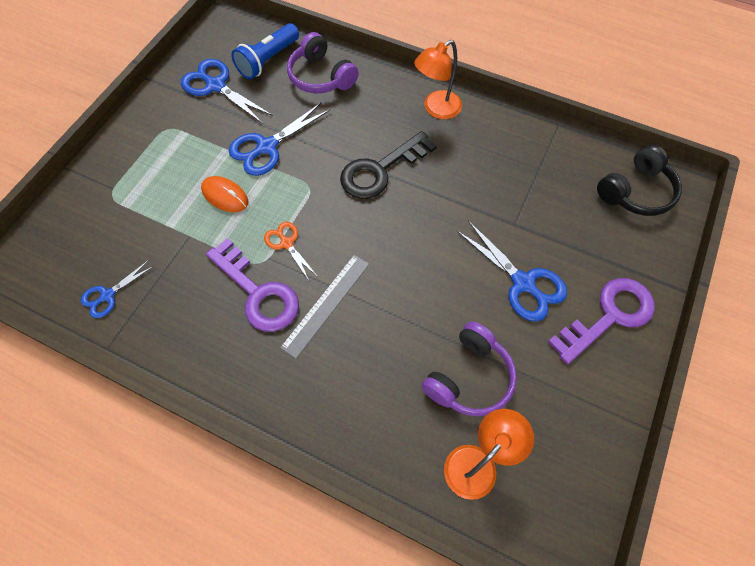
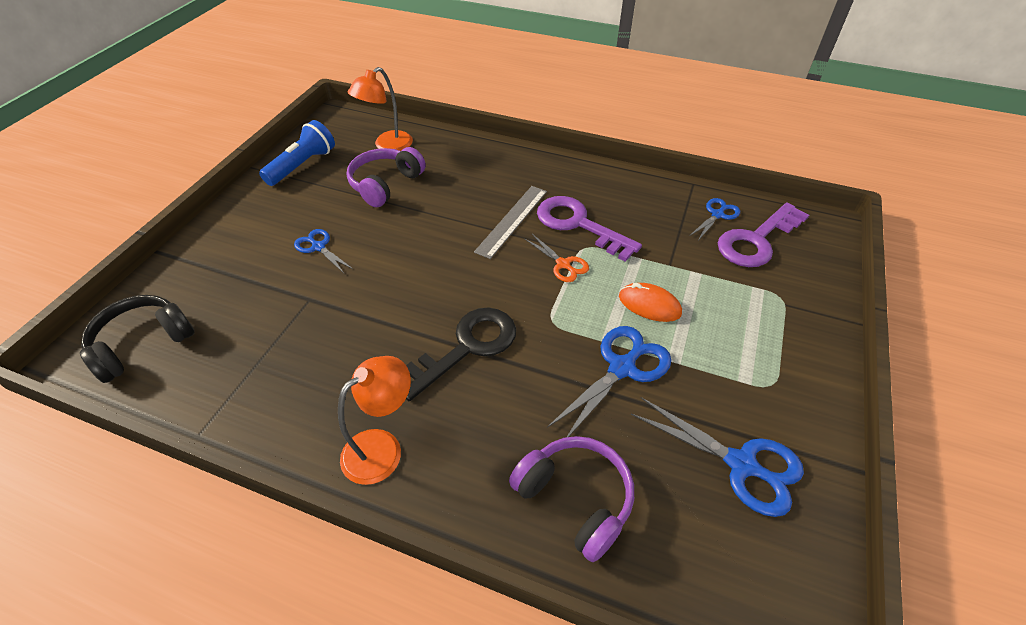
camera: 175 degrees right, 15 degrees down
(268, 60) = (678, 529): blue flashlight -> blue flashlight (302, 165)
(523, 283) = (318, 247): blue scissors -> blue scissors, size x0.59
(609, 316) = (244, 228): purple key -> purple key (756, 240)

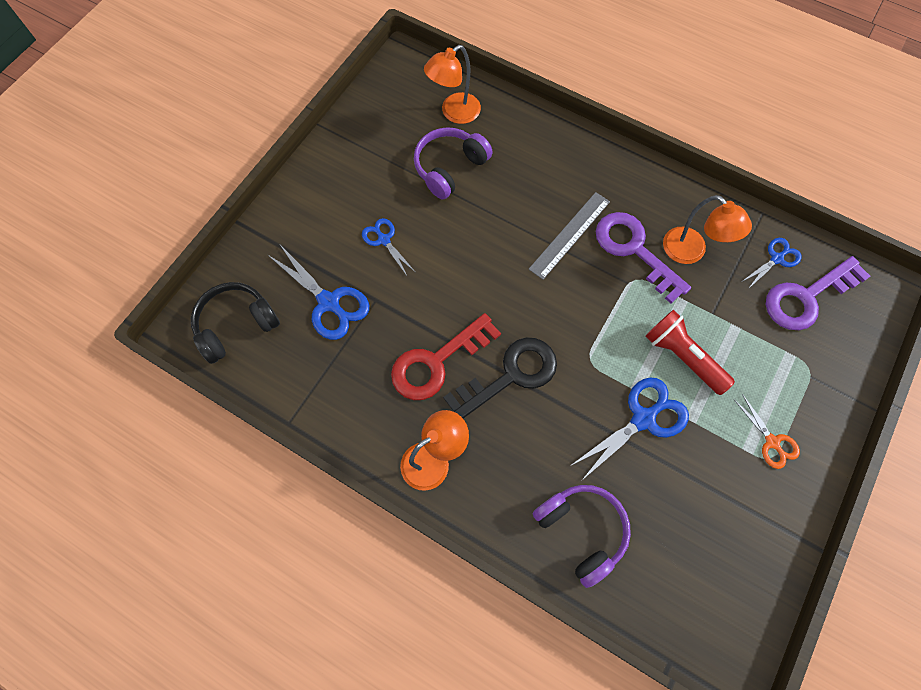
camera: 10 degrees right, 20 degrees up
(302, 165) = (368, 129): blue flashlight -> none
(381, 347) = (436, 362): none -> red key
(563, 264) = (611, 297): orange scissors -> orange scissors (772, 442)
(634, 219) = (691, 252): none -> orange lamp
(649, 305) = (682, 356): orange mouse -> red flashlight
(741, 464) = (722, 526): blue scissors -> blue scissors (329, 303)

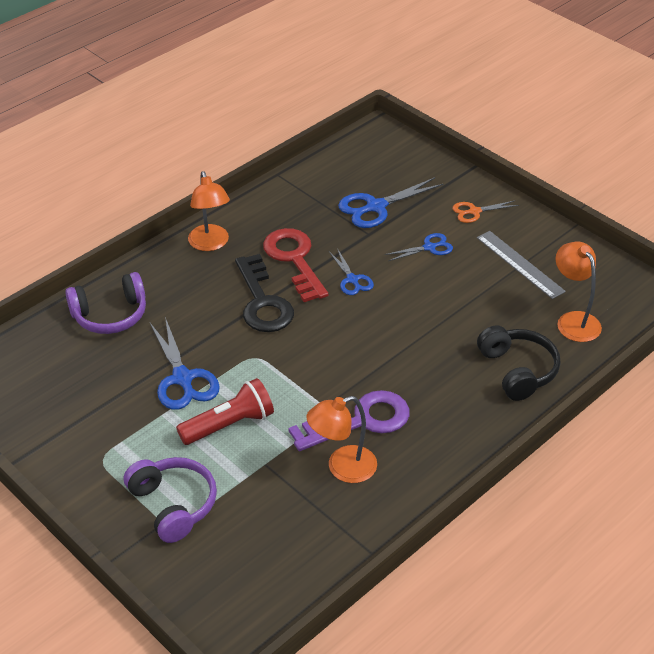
camera: 105 degrees right, 25 degrees down
(236, 325) = (373, 156): black headphones -> black headphones (517, 370)
(449, 168) = (501, 304): purple headphones -> purple headphones (173, 505)
(569, 235) = (395, 375): grey ruler -> grey ruler (520, 264)
(772, 442) = (116, 465): orange scissors -> orange scissors (474, 211)
(776, 258) = (308, 543): blue scissors -> blue scissors (352, 280)
(806, 297) = (251, 553): purple key -> none

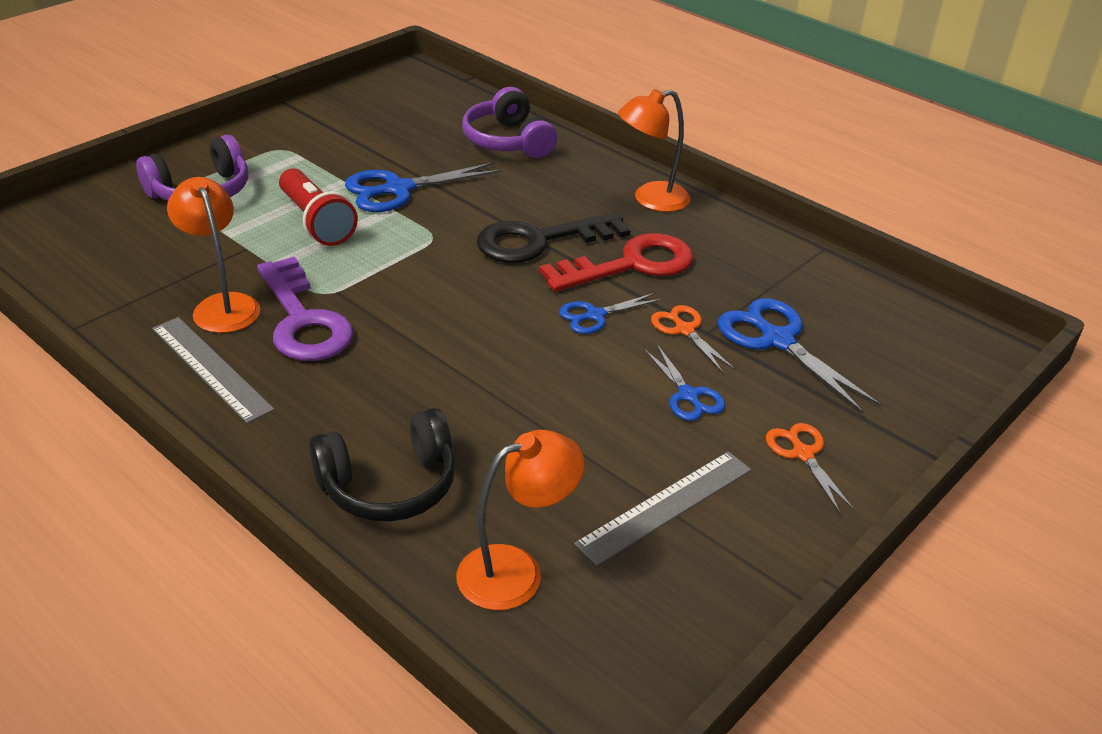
camera: 85 degrees right, 5 degrees down
(366, 243) = (684, 330): none -> orange scissors
(416, 464) = (211, 368): none -> grey ruler

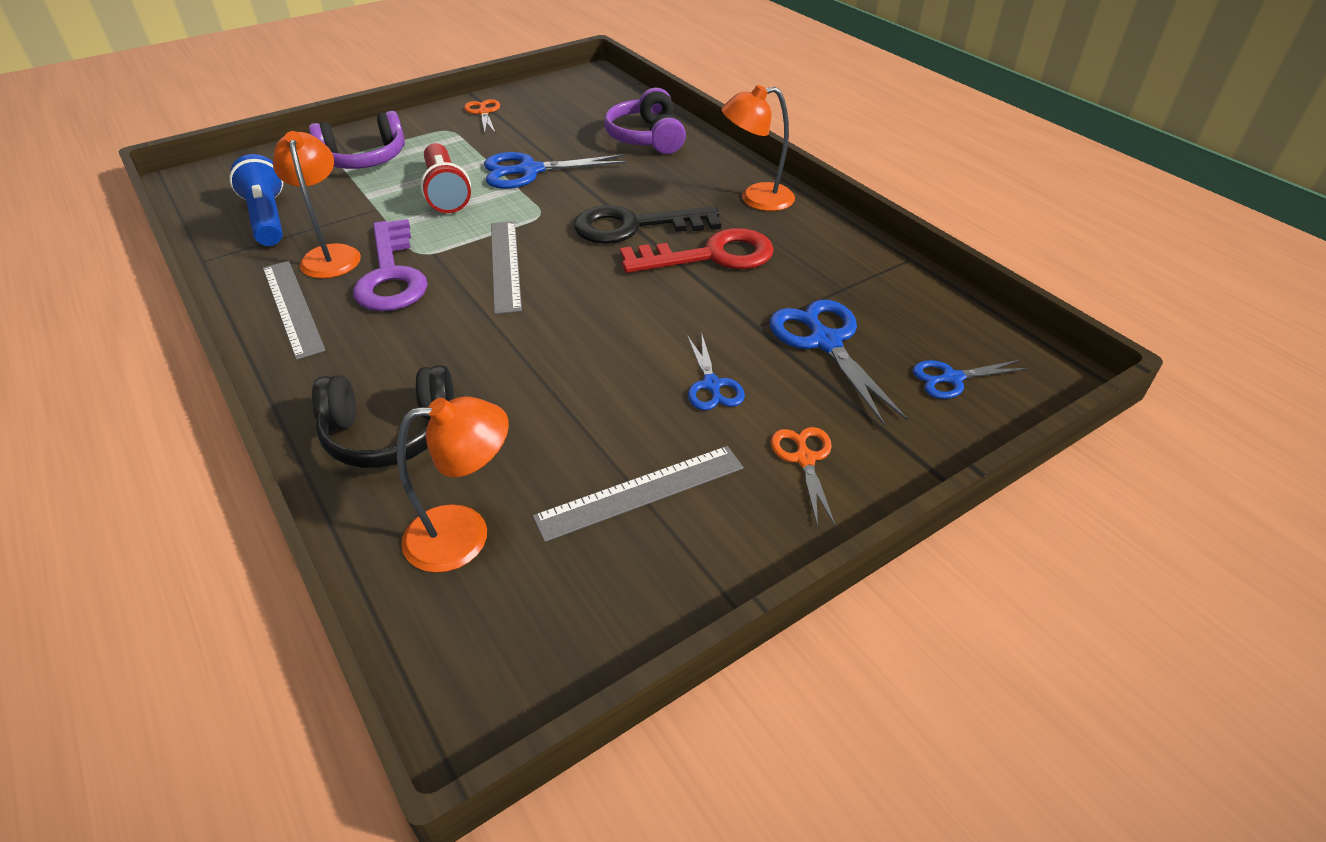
camera: 15 degrees right, 5 degrees up
(124, 271) = (268, 218): none -> blue flashlight
(422, 296) = (505, 265): none -> grey ruler
(595, 315) = (655, 299): blue scissors -> blue scissors (952, 378)
(684, 330) = (736, 321): orange scissors -> orange scissors (483, 112)

